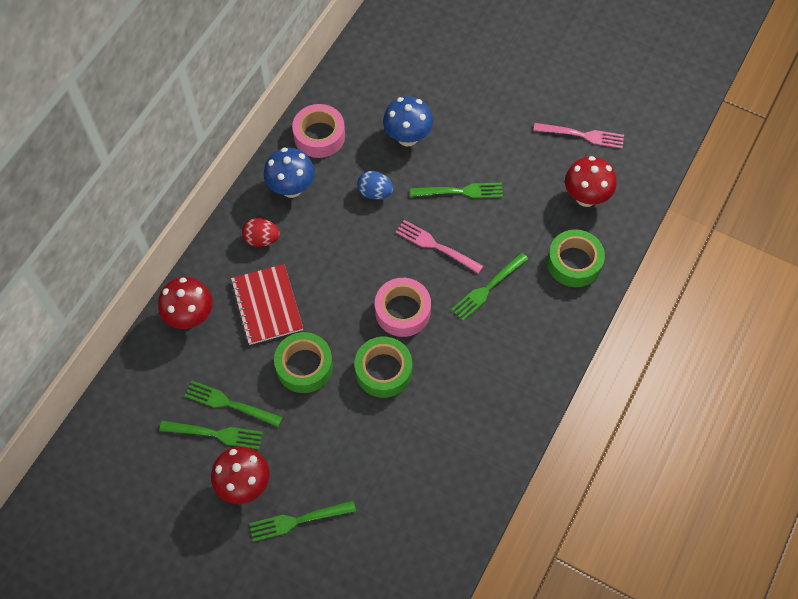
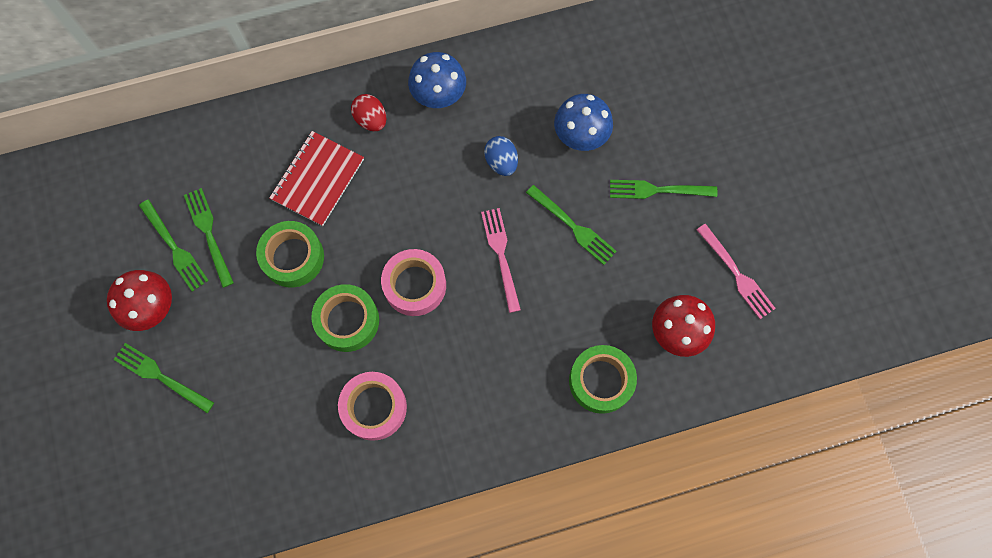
camera: 45 degrees right, 10 degrees up
(190, 317) = (253, 135): red mushroom -> none
(319, 136) = (509, 71): pink tape -> pink tape (374, 407)
(488, 288) = (504, 333): green fork -> green fork (658, 190)

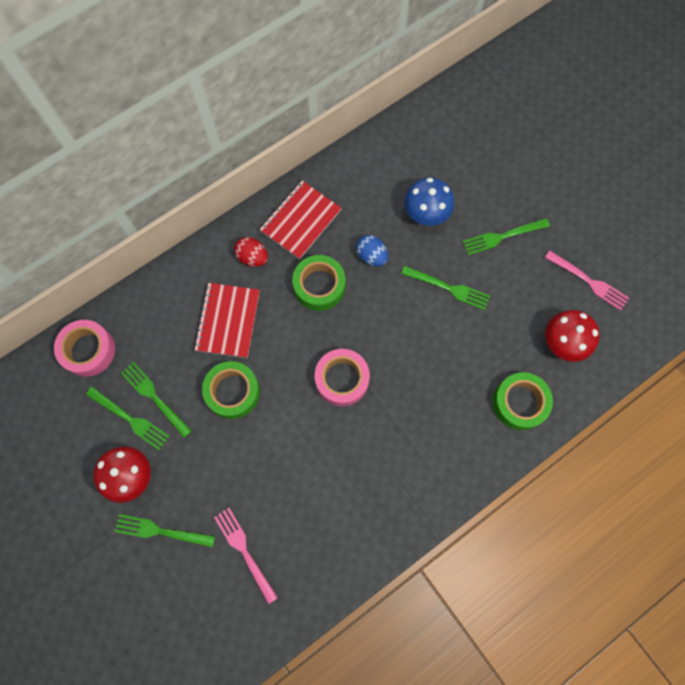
camera: 20 degrees left, 0 degrees up
(347, 320) = (298, 428): green tape -> green tape (319, 286)
(374, 407) = (348, 491): pink tape -> pink tape (88, 350)
(439, 97) = (300, 220): blue mushroom -> red notebook
(501, 255) = (401, 331): pink fork -> pink fork (244, 551)

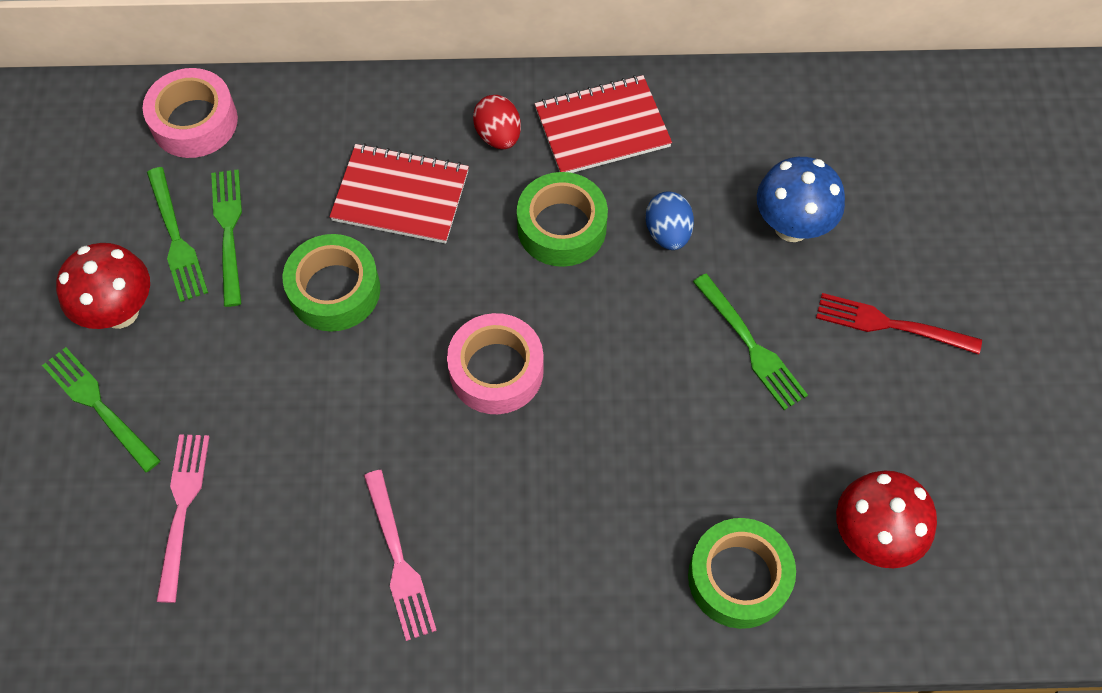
camera: 35 degrees right, 10 degrees down
(228, 321) = (400, 195): red notebook -> red notebook turned 60 degrees clockwise
(502, 236) = (891, 325): green fork -> red fork
(588, 281) = (986, 473): pink fork -> pink fork (398, 559)

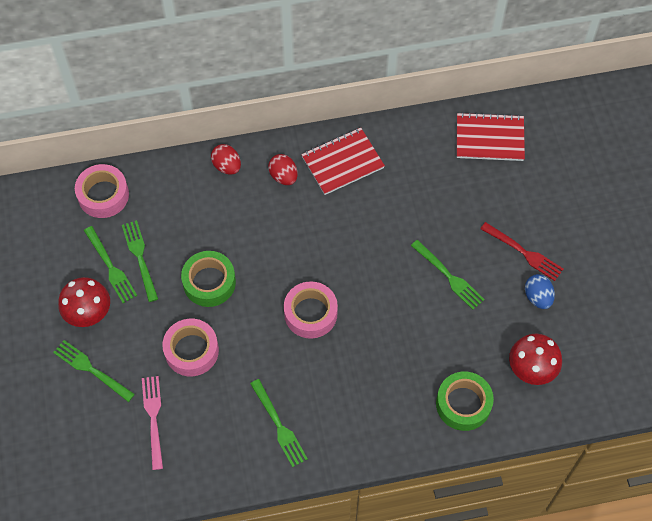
camera: 10 degrees left, 0 degrees up
(277, 401) = (191, 351): none -> pink tape
(398, 559) = (279, 425): pink fork -> green fork
(400, 195) = (235, 221): red notebook -> red notebook (489, 138)
(408, 106) = (227, 166): none -> red egg
(561, 227) = (331, 225): green tape -> none
(668, 233) = (391, 219): blue egg -> blue egg (537, 297)
(791, 226) = (460, 204): blue mushroom -> none
(891, 325) = (524, 252): red fork -> red fork turned 150 degrees counterclockwise

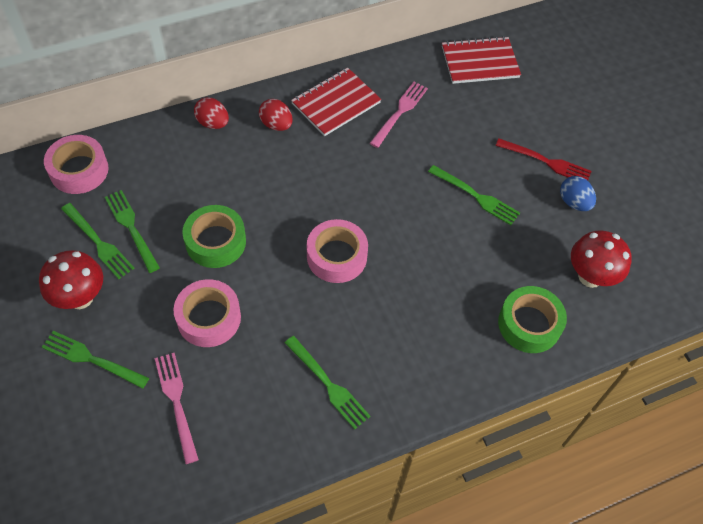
camera: 15 degrees left, 5 degrees down
(399, 181) = (399, 112): none -> pink fork

